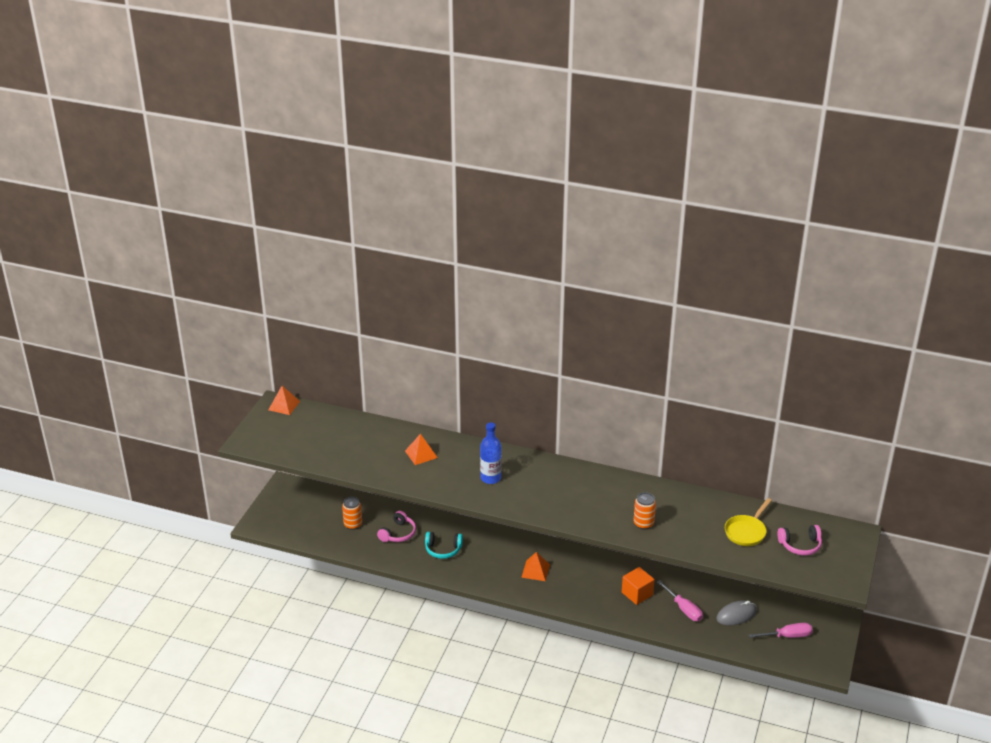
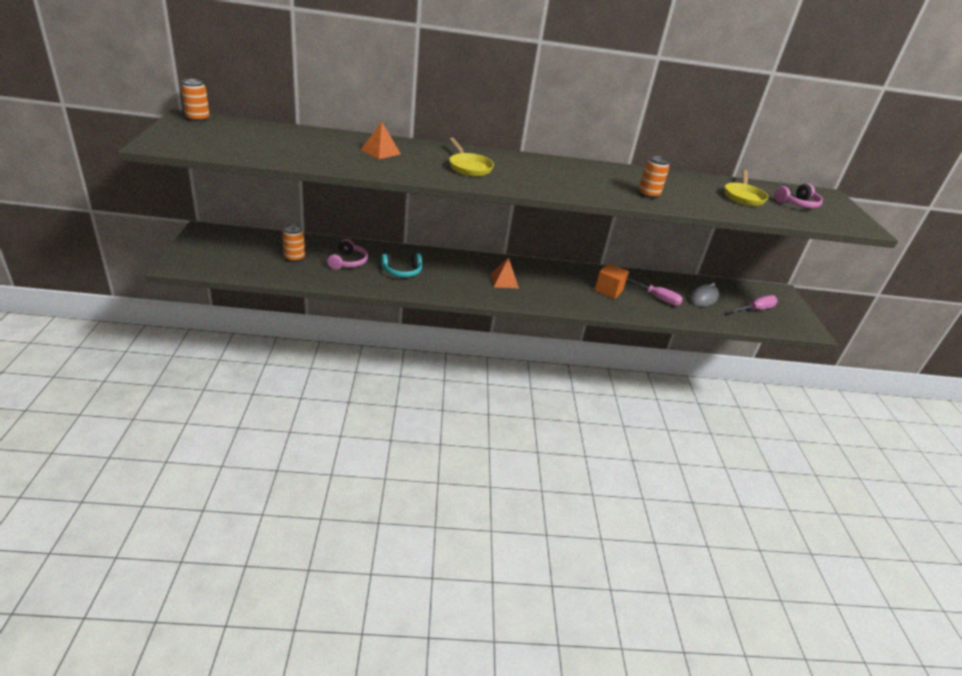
camera: 25 degrees left, 0 degrees up
(284, 405) = (198, 119): orange pyramid -> orange can
(490, 478) = (469, 167): blue bottle -> yellow pan

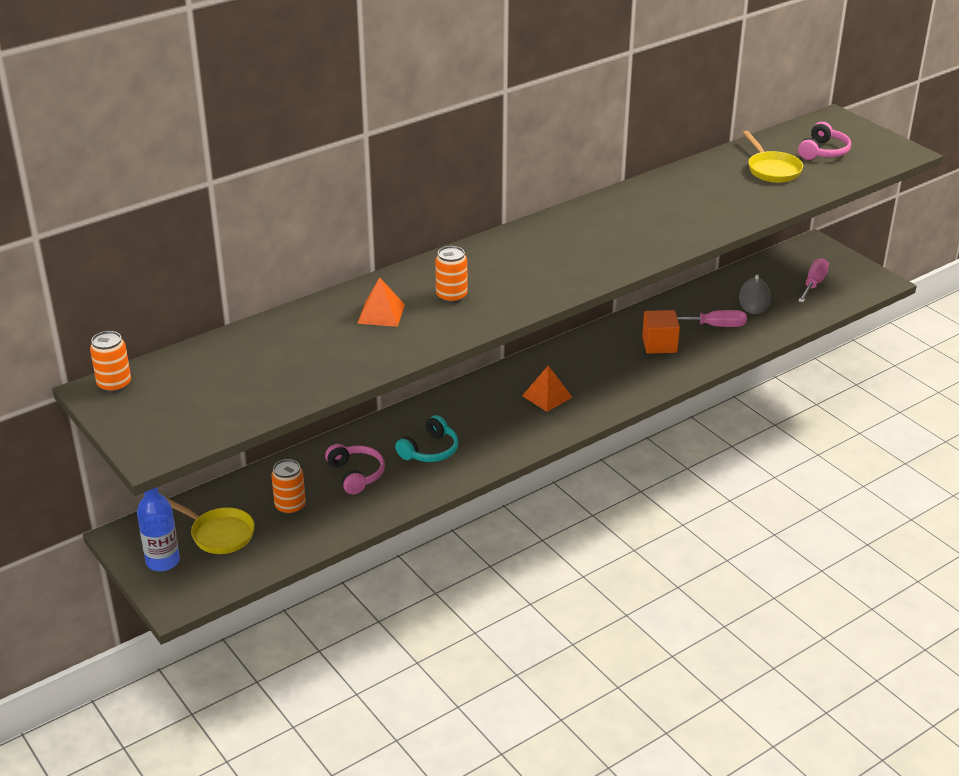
camera: 30 degrees left, 0 degrees up
(200, 248) = (163, 561): none -> blue bottle
(469, 167) = (494, 282): yellow pan -> yellow pan (219, 534)
(648, 194) = (694, 219): orange can -> orange can (451, 296)

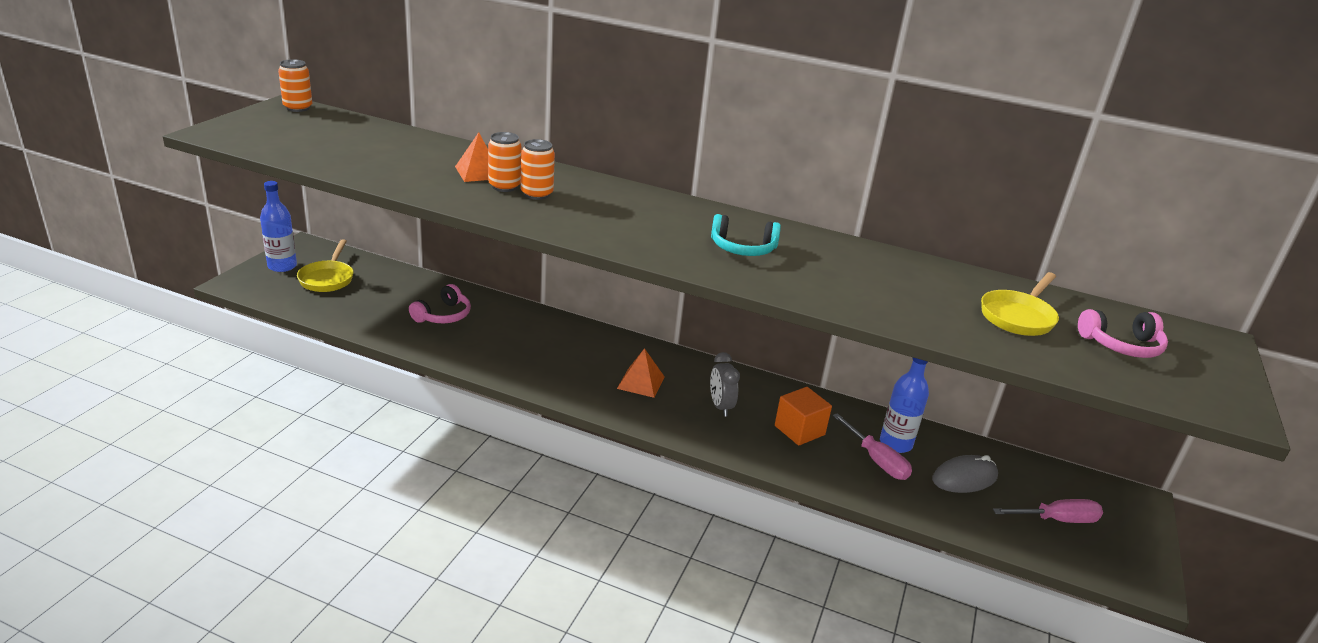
camera: 55 degrees right, 5 degrees down
(290, 507) = (380, 298): orange can -> orange can (504, 186)
(430, 450) = (504, 341): turquoise headphones -> turquoise headphones (743, 248)
(606, 369) = (720, 406): none -> grey clock
(701, 309) = (895, 444): none -> blue bottle

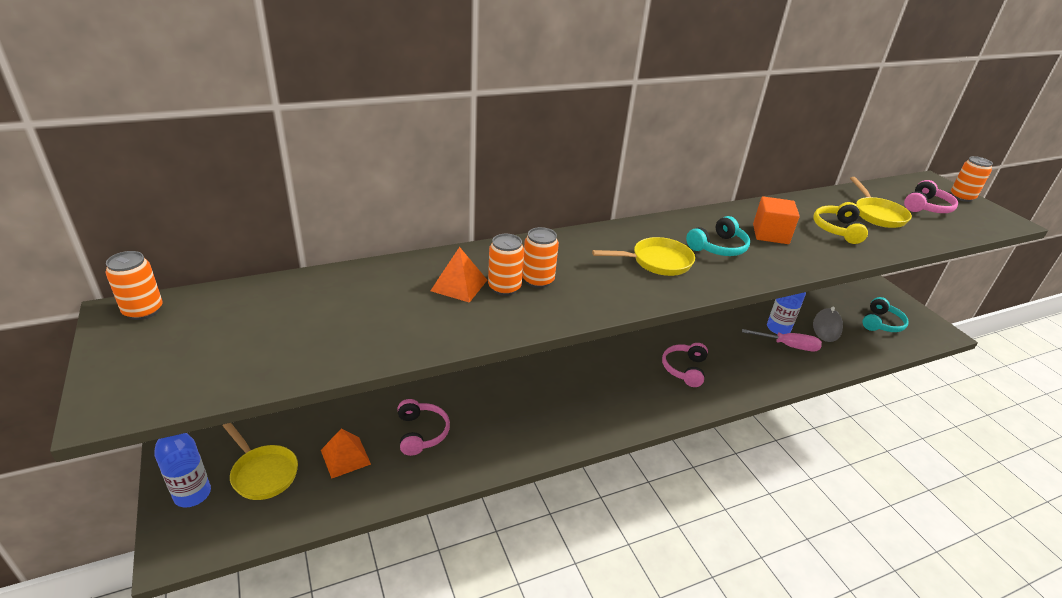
camera: 45 degrees left, 5 degrees up
(641, 382) = (624, 386): orange pyramid -> orange pyramid (345, 457)
(658, 229) = (656, 262): none -> yellow pan
(720, 406) = (684, 369): grey clock -> pink headphones
(799, 430) = (736, 354): orange cube -> orange cube (770, 234)
(921, 299) = (837, 230): none -> yellow headphones
(1057, 520) = (881, 323): pink screwdriver -> turquoise headphones
(1221, 367) = (962, 197): none -> orange can

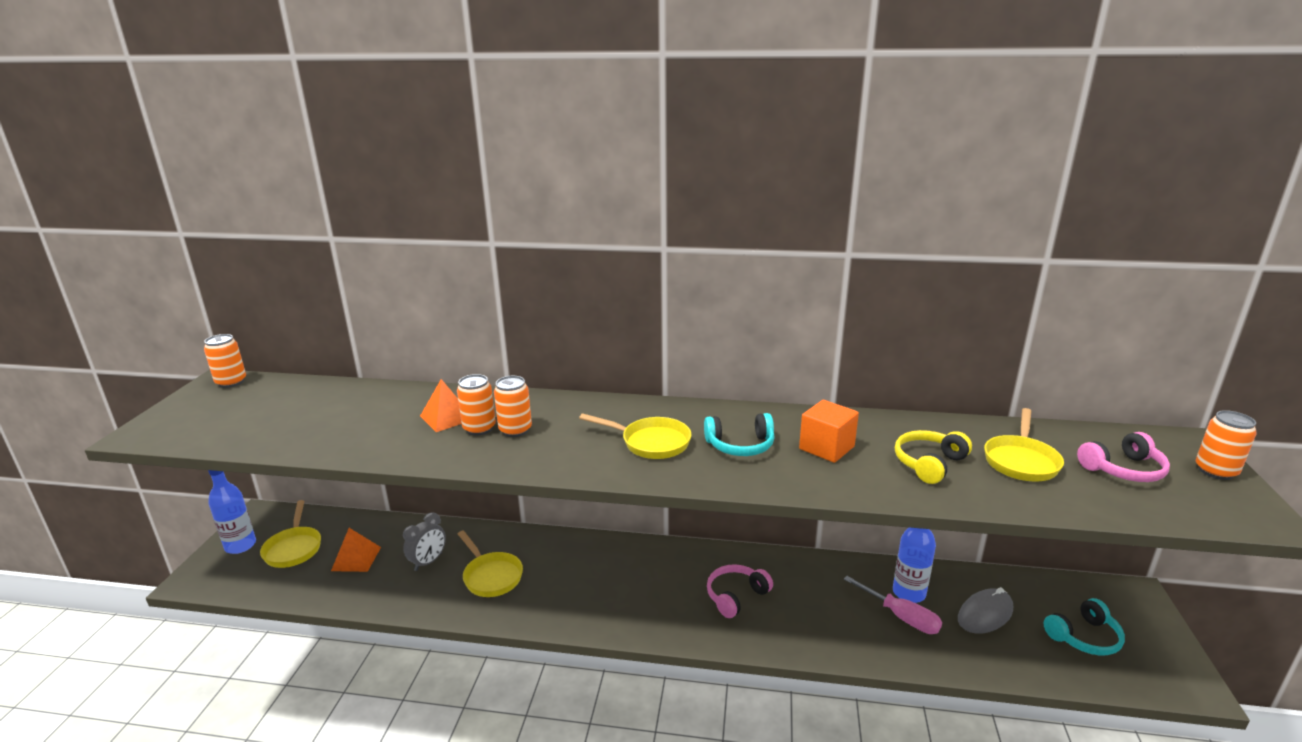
camera: 35 degrees right, 10 degrees down
(421, 433) = (428, 562): pink headphones -> grey clock
(492, 423) = (491, 576): none -> yellow pan

